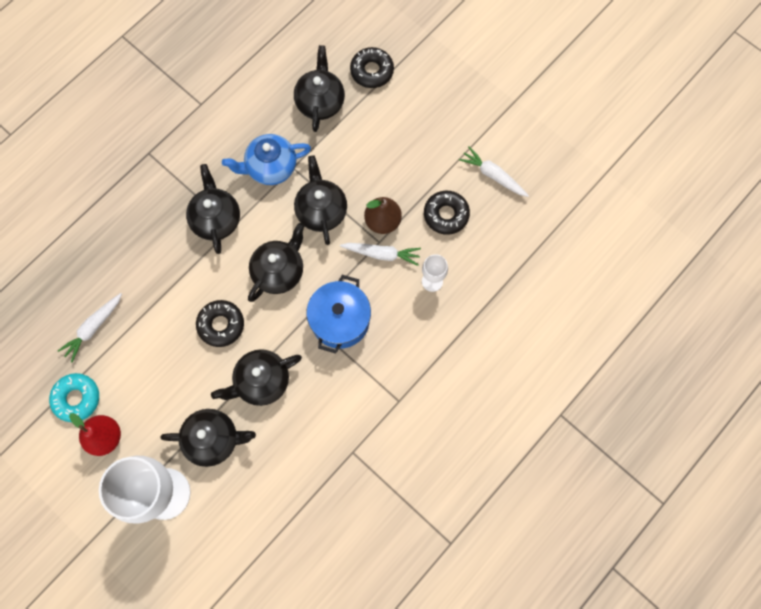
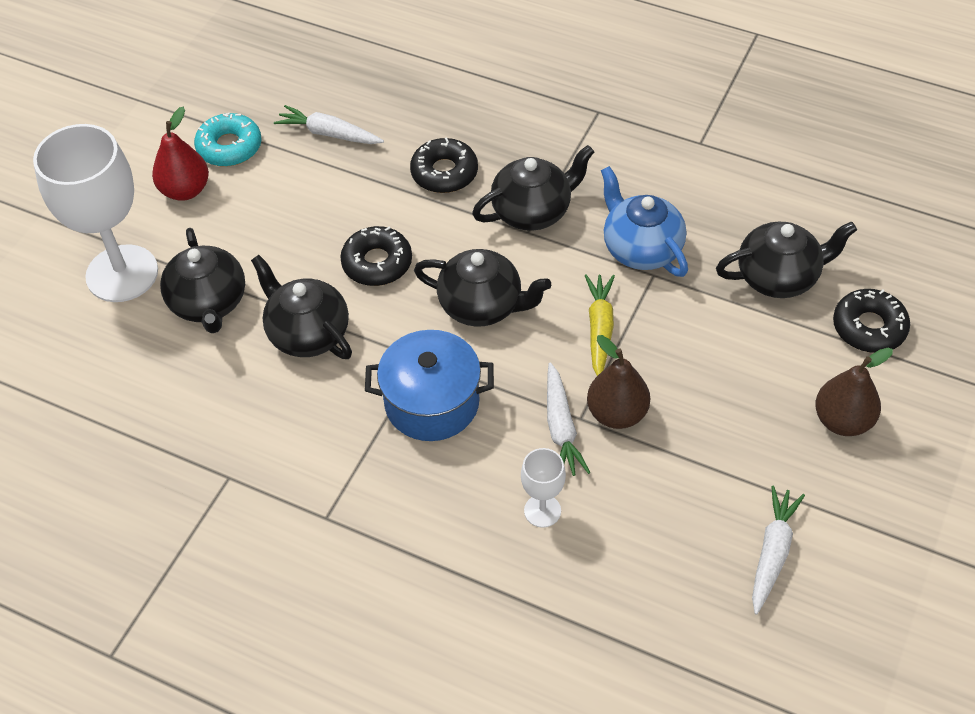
camera: 75 degrees right, 20 degrees down
(321, 211) = (599, 329): black teapot -> yellow carrot
(426, 110) = (842, 421): none -> brown pear
(446, 215) = (667, 500): black donut -> black donut (444, 173)

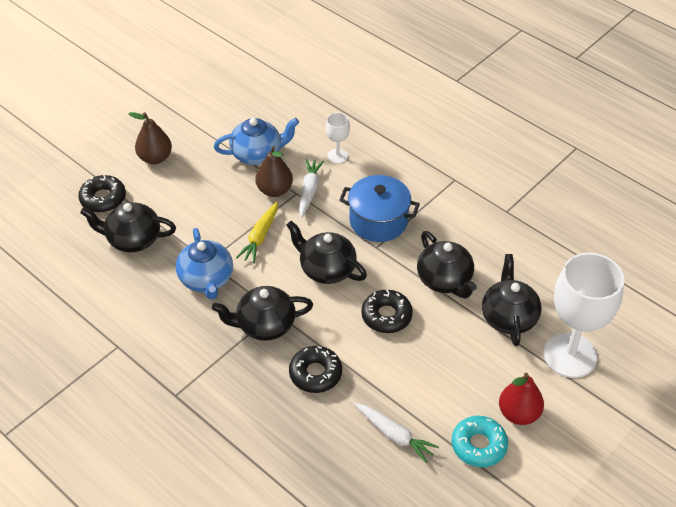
camera: 165 degrees left, 5 degrees down
(680, 476) = (257, 154): none -> blue teapot
(772, 552) = (232, 114): white carrot -> none

